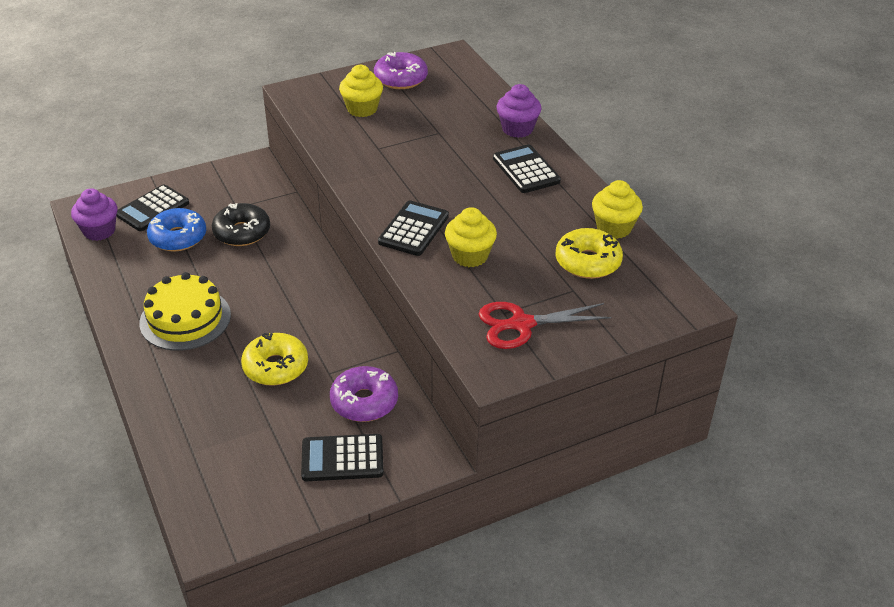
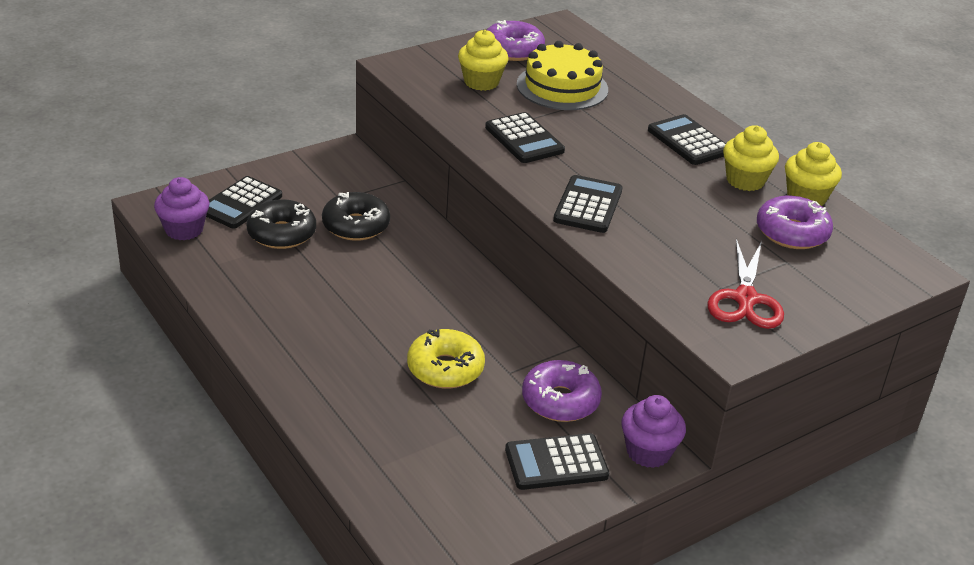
camera: 10 degrees left, 5 degrees down
(178, 237) = (281, 233): blue donut -> black donut
(185, 319) = (320, 321): yellow cake -> yellow cake (562, 87)
(380, 164) = (524, 139): none -> black calculator
(470, 256) = (661, 231): yellow cupcake -> yellow cupcake (745, 180)
(517, 129) = (663, 100): purple cupcake -> purple cupcake (648, 452)
(522, 324) = (745, 299): red scissors -> red scissors turned 60 degrees counterclockwise
(588, 262) = (792, 233): yellow donut -> purple donut

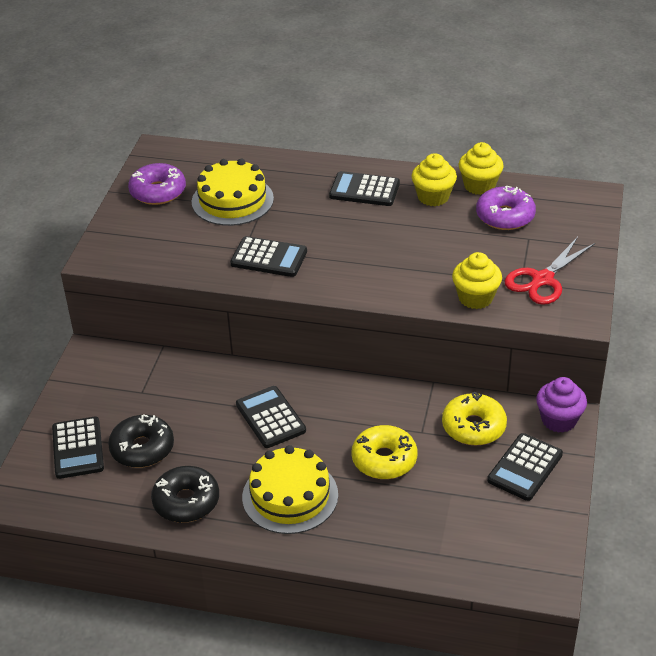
camera: 40 degrees left, 5 degrees up
(184, 229) = (68, 499): purple cupcake -> none
(332, 339) = (290, 496): none -> yellow cake
(356, 226) = (183, 404): black donut -> black donut (186, 501)
(481, 82) = (176, 232): yellow cupcake -> yellow cupcake (475, 298)
(560, 401) = (473, 427): purple donut -> yellow donut
(588, 205) = (376, 279): black calculator -> black calculator (270, 418)
(745, 299) = (542, 279): red scissors -> red scissors turned 75 degrees clockwise

